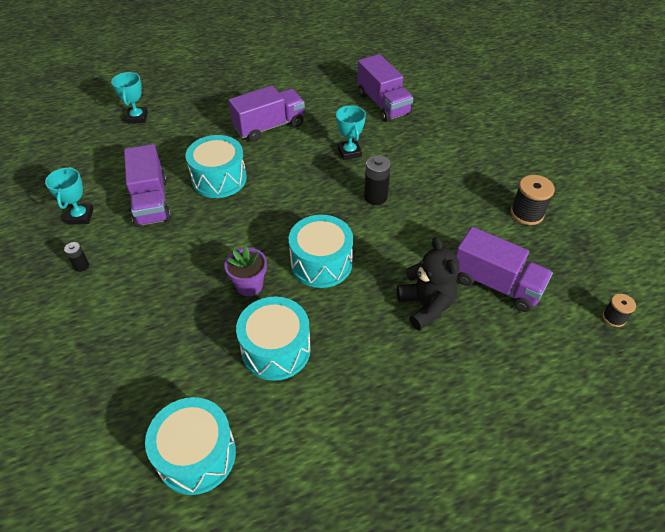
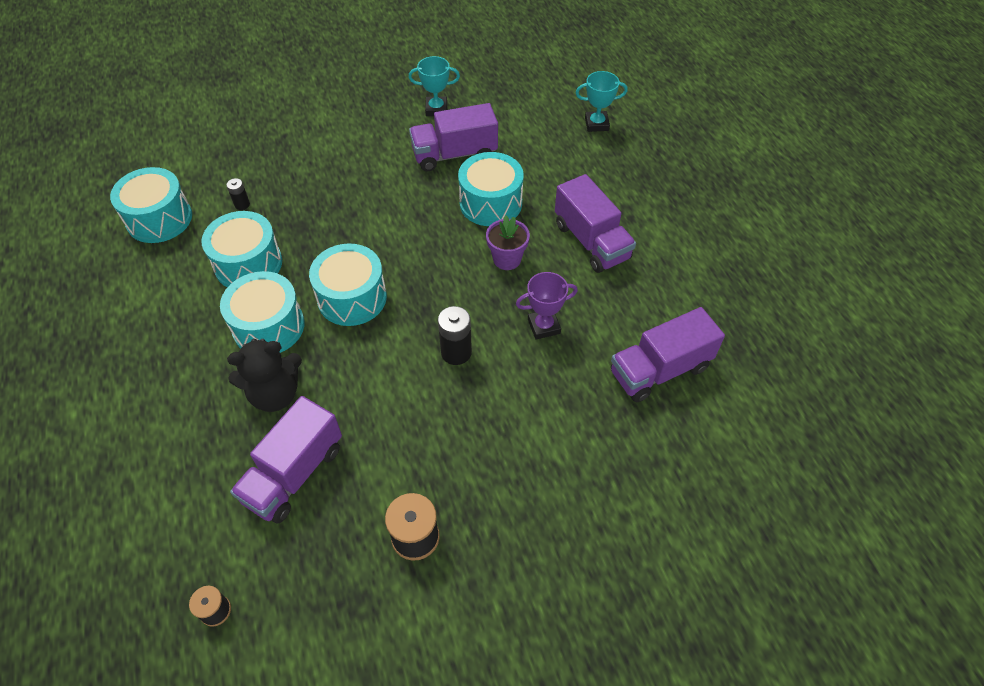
camera: 90 degrees right, 5 degrees up
(81, 266) = (372, 121): black battery -> black battery (242, 204)
(249, 285) = (330, 239): purple flower pot -> purple flower pot (507, 259)
(349, 152) = (543, 326): turquoise trophy -> purple trophy
(354, 321) = (268, 326): none -> turquoise drum

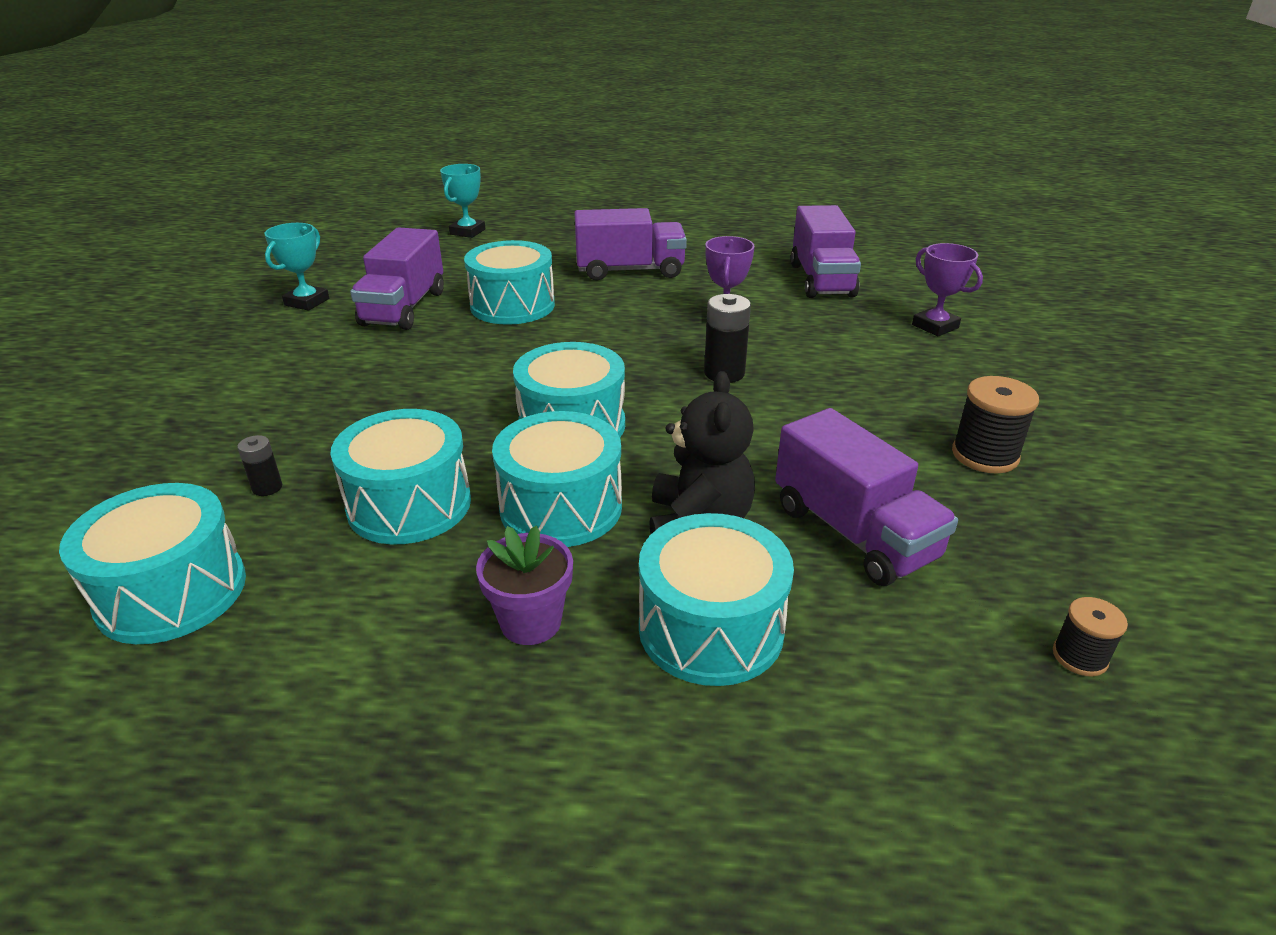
camera: 65 degrees left, 20 degrees down
(191, 427) = (711, 628): none -> turquoise drum
(507, 259) = (609, 315): purple flower pot -> purple flower pot (531, 622)
(615, 473) = (935, 326): none -> purple trophy

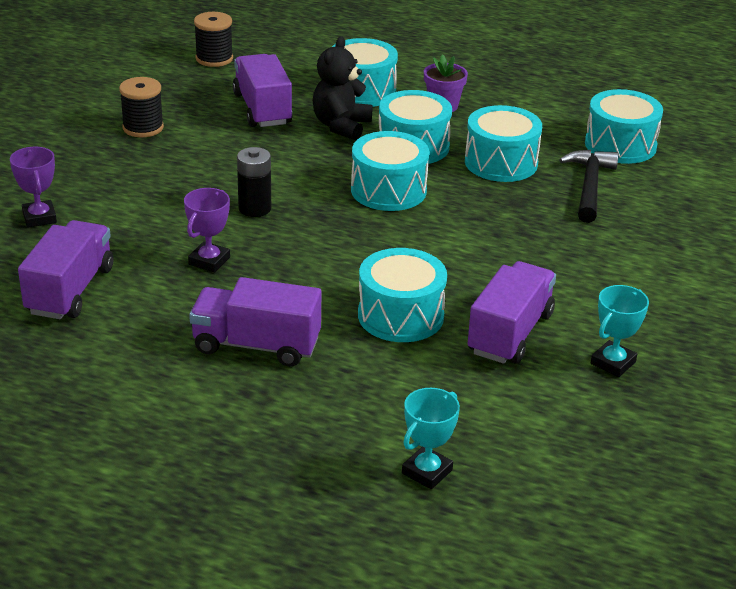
camera: 165 degrees left, 0 degrees up
(267, 487) = (589, 186): black battery -> black hammer
(1079, 657) = (214, 59): black spool -> black spool, size x1.67

